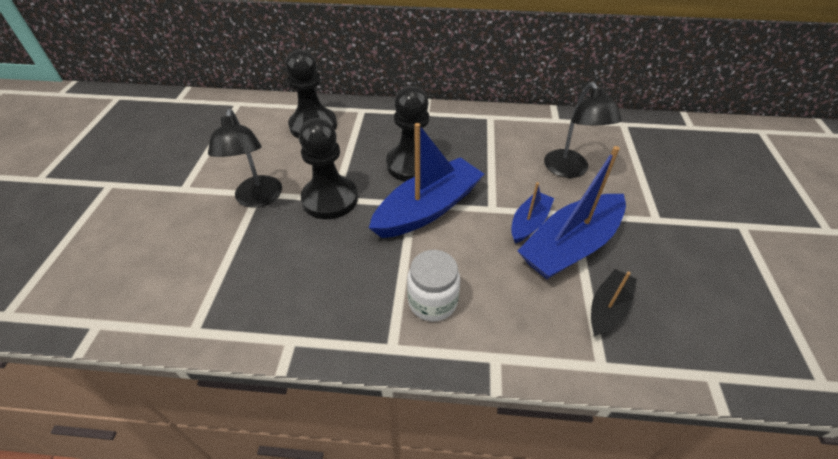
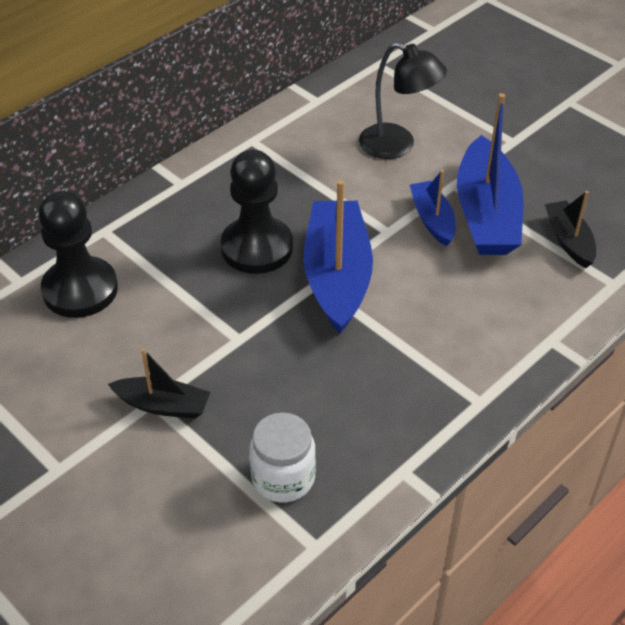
camera: 50 degrees left, 0 degrees up
(258, 199) = (163, 405): black lamp -> black boat
(330, 199) = (235, 343): black pawn -> none
(432, 301) = (456, 344): white jar -> white jar (283, 477)

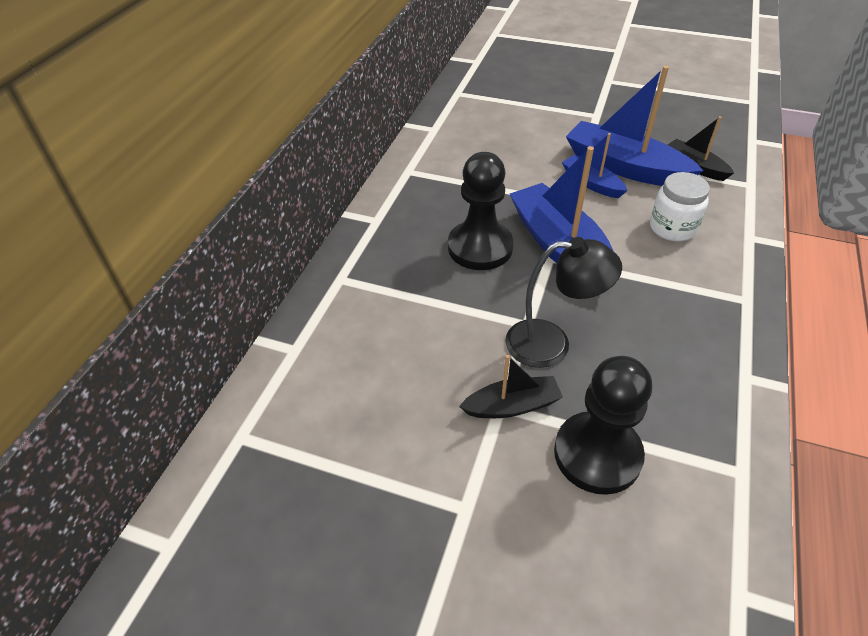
camera: 25 degrees left, 0 degrees up
(80, 289) = (357, 335): black pawn -> black pawn (597, 454)
(283, 477) = (663, 424): white jar -> white jar (672, 228)
(397, 146) = (520, 142): black lamp -> black lamp (551, 344)
(486, 214) = (624, 167): blue boat -> blue boat turned 150 degrees clockwise

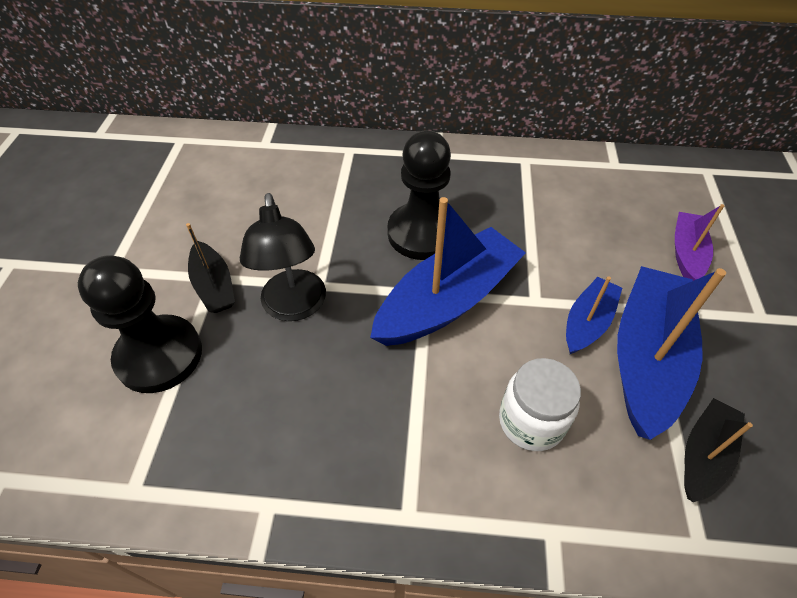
camera: 75 degrees right, 5 degrees up
(536, 125) = (686, 253): none -> purple boat

